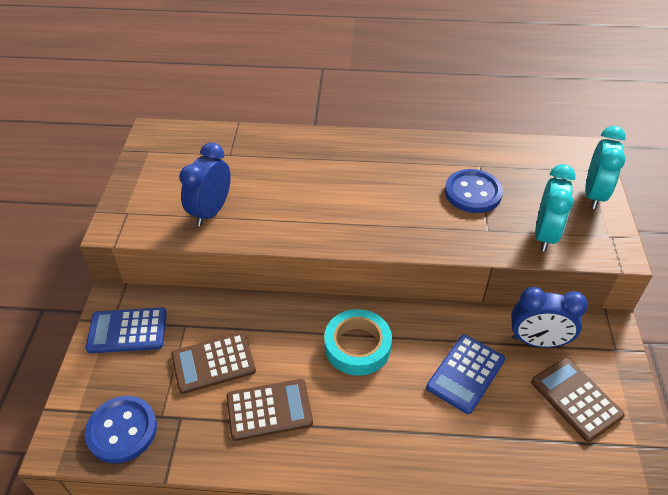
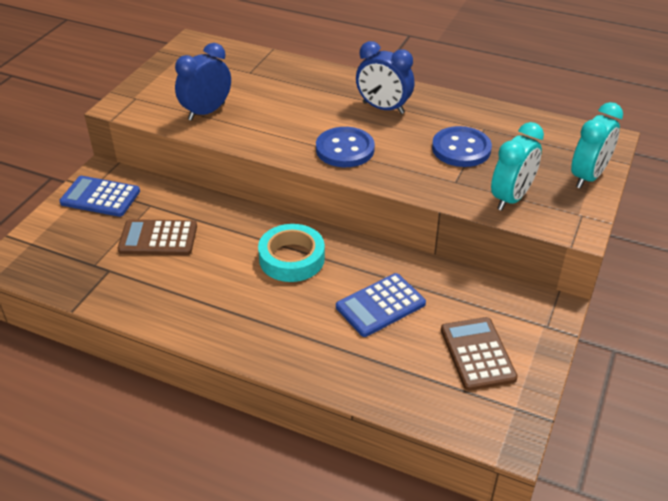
camera: 20 degrees right, 5 degrees down
(122, 430) = (57, 266): blue button -> blue button (345, 149)
(269, 410) = (185, 284): brown calculator -> none
(537, 341) = (469, 299): blue clock -> blue clock (383, 108)

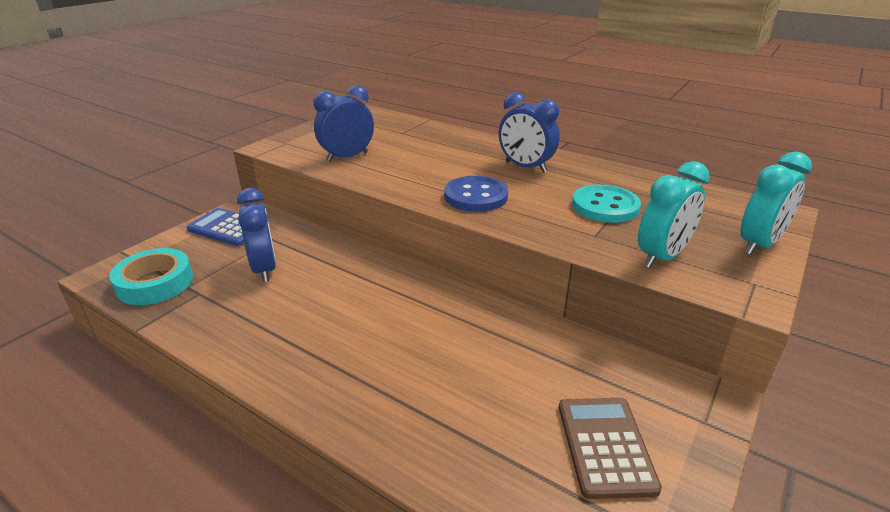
camera: 10 degrees right, 10 degrees down
(158, 238) = (264, 269): brown calculator -> blue clock
(291, 258) = (397, 303): turquoise tape -> turquoise tape (155, 283)
(380, 305) = (487, 367): blue calculator -> none
(461, 149) = (605, 206): blue button -> turquoise button

